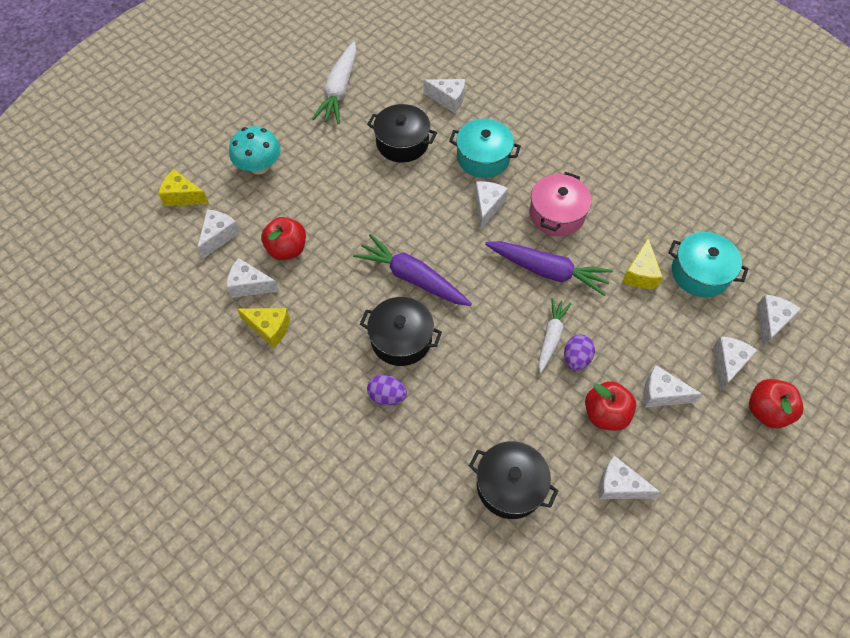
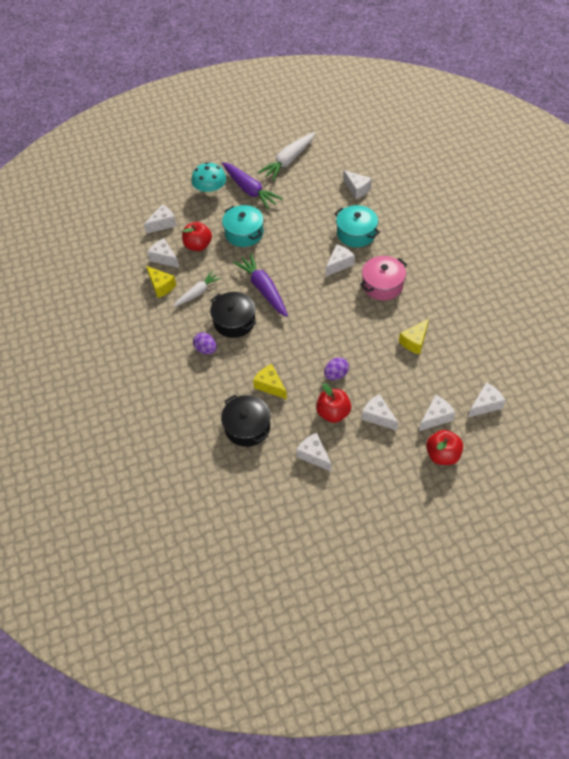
camera: 30 degrees right, 5 degrees down
(183, 196) = (155, 194): yellow cheese -> yellow cheese (270, 386)
(402, 143) = (308, 206): black pot -> none
(547, 271) = (352, 317): purple carrot -> purple carrot (249, 190)
(551, 337) = (328, 356): white carrot -> white carrot (197, 293)
(700, 273) = (457, 356): turquoise pot -> turquoise pot (244, 233)

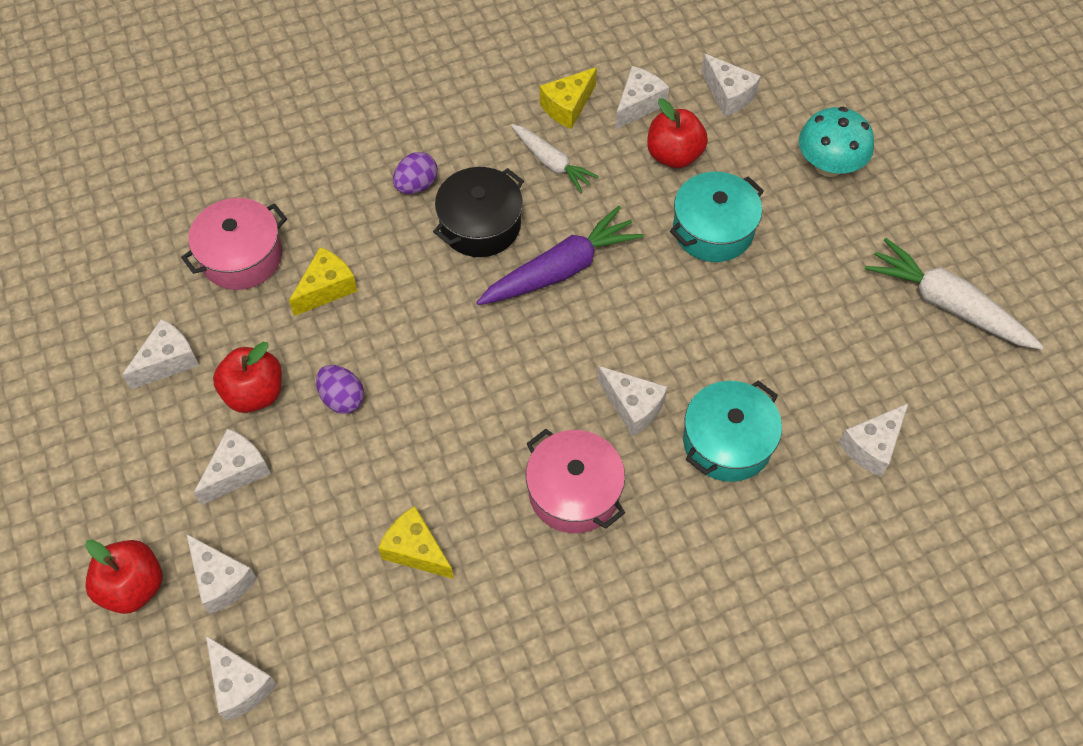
camera: 85 degrees right, 5 degrees up
(247, 427) = (241, 256): black pot -> pink pot
(249, 190) = (841, 234): purple carrot -> none

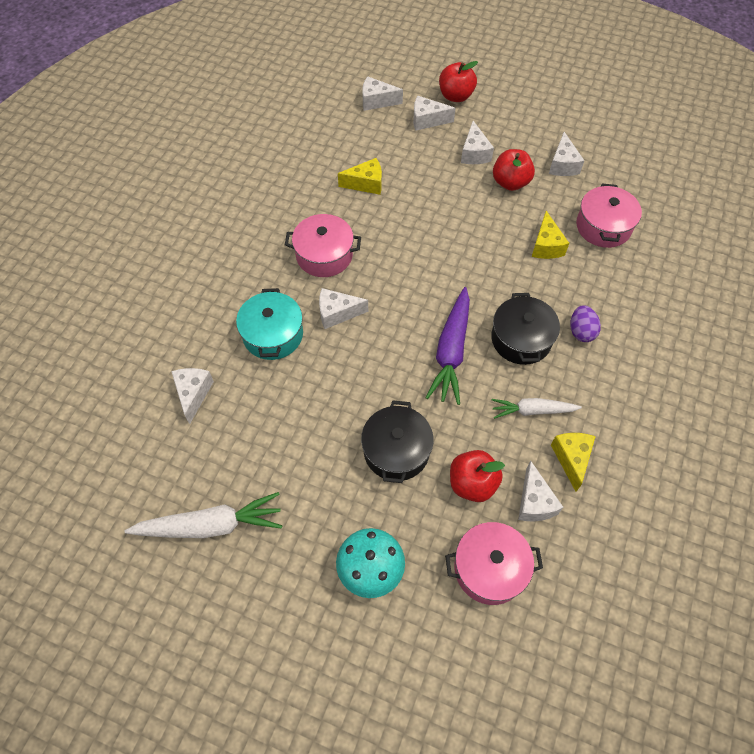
camera: 135 degrees right, 0 degrees up
(342, 398) = (472, 210): purple egg -> none
(713, 230) = (396, 451): turquoise pot -> black pot
(728, 95) = (489, 568): white cheese -> pink pot

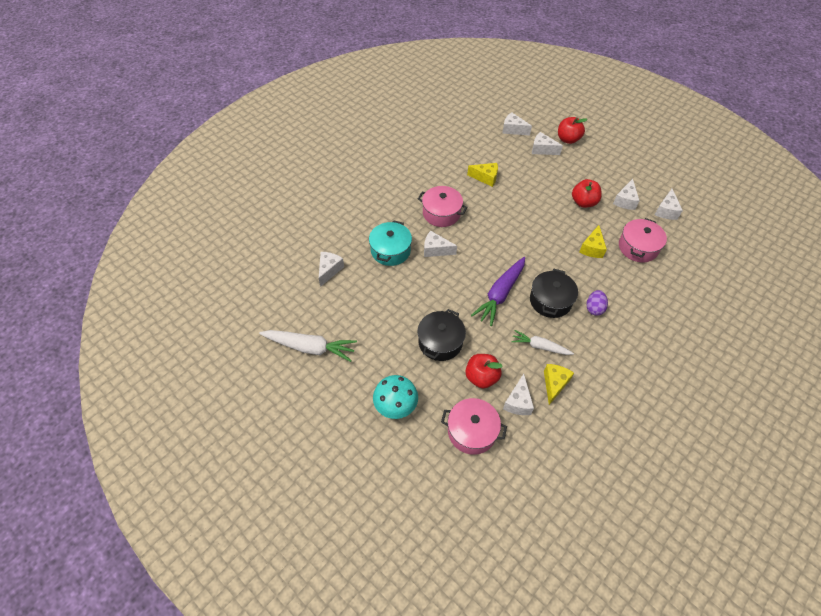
camera: 20 degrees right, 5 degrees down
(474, 153) = (566, 178): white cheese -> white cheese (666, 211)

